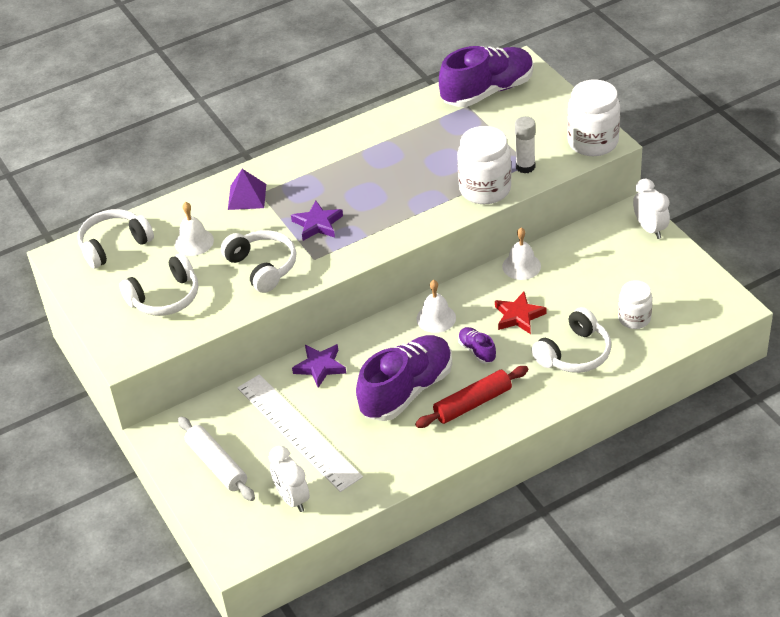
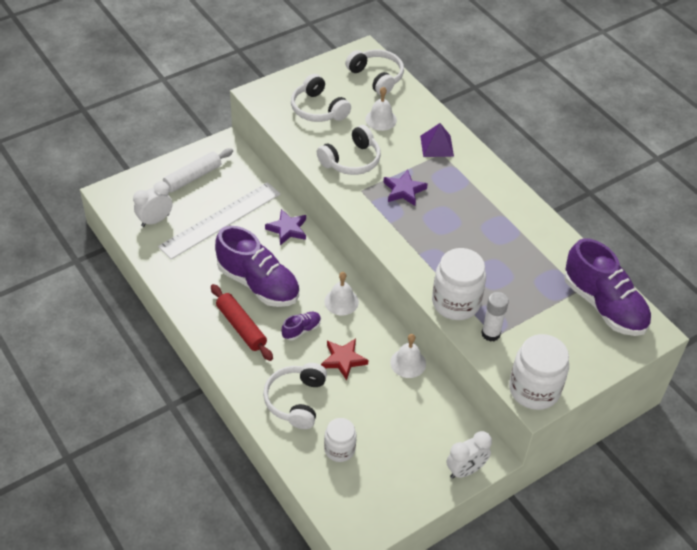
camera: 80 degrees right, 5 degrees up
(574, 353) = (296, 400): white headphones -> white headphones turned 60 degrees clockwise

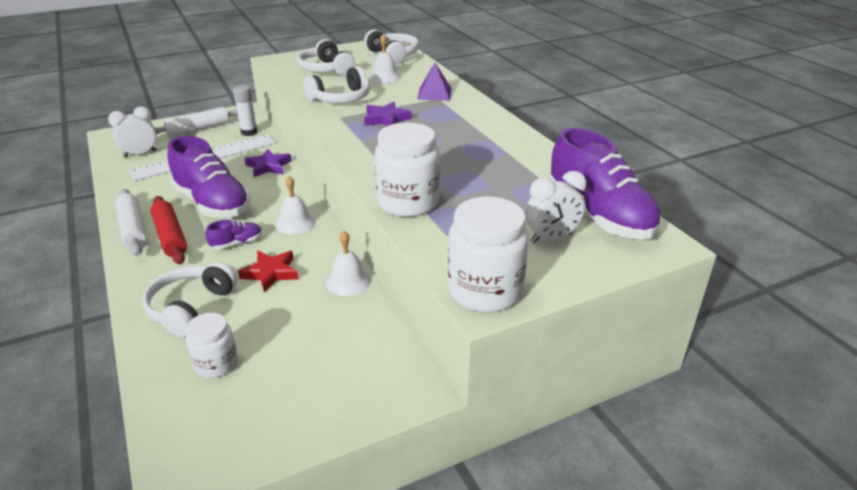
camera: 10 degrees right, 15 degrees down
(204, 320) = (133, 229): none -> white rolling pin
(465, 470) = (380, 404): white clock -> white clock (551, 238)
(490, 333) = (442, 232): white glue stick -> white glue stick (249, 132)

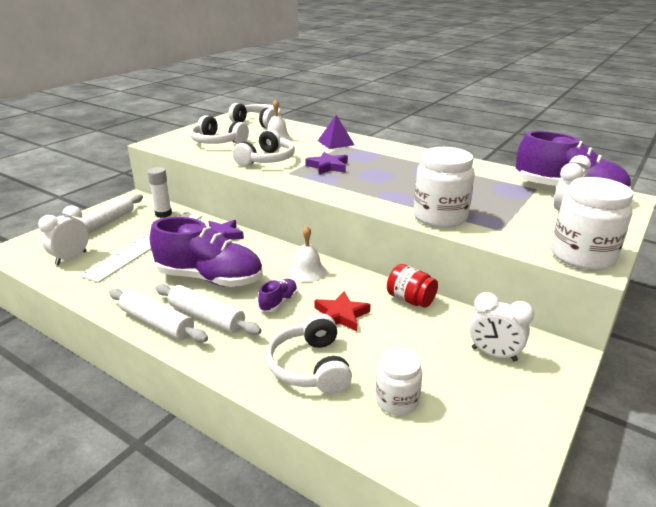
camera: 30 degrees left, 5 degrees down
(170, 236) = (206, 317): red rolling pin -> white rolling pin
(348, 281) = (410, 300): white bell -> red jar
(351, 361) = (494, 354): none -> white clock

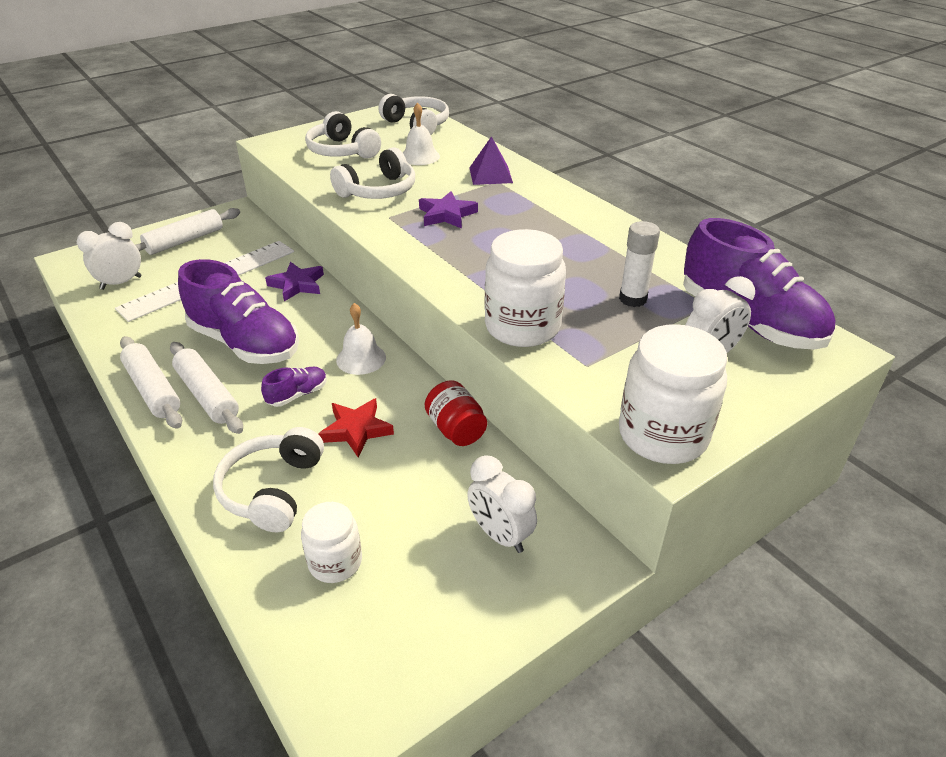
camera: 20 degrees right, 10 degrees up
(163, 214) = (253, 240): white glue stick -> white glue stick (632, 299)

